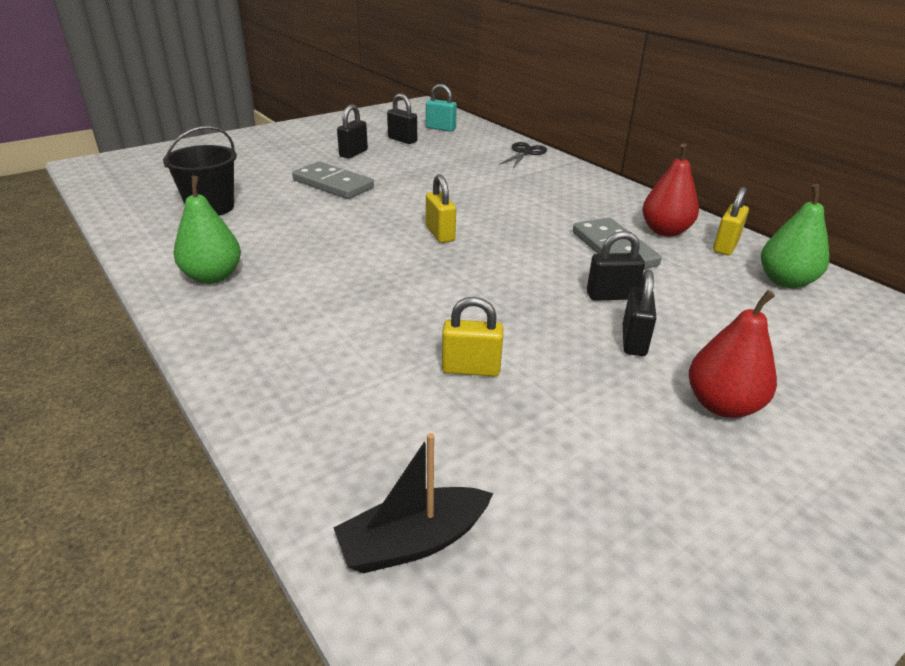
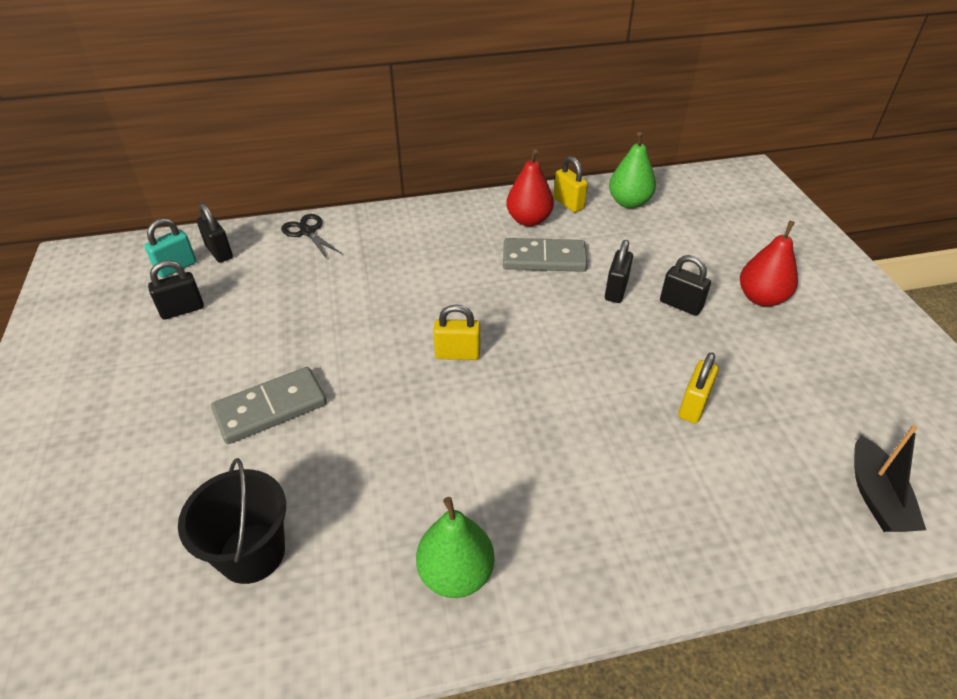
camera: 65 degrees left, 10 degrees up
(353, 153) = (186, 365): black padlock -> black padlock (219, 252)

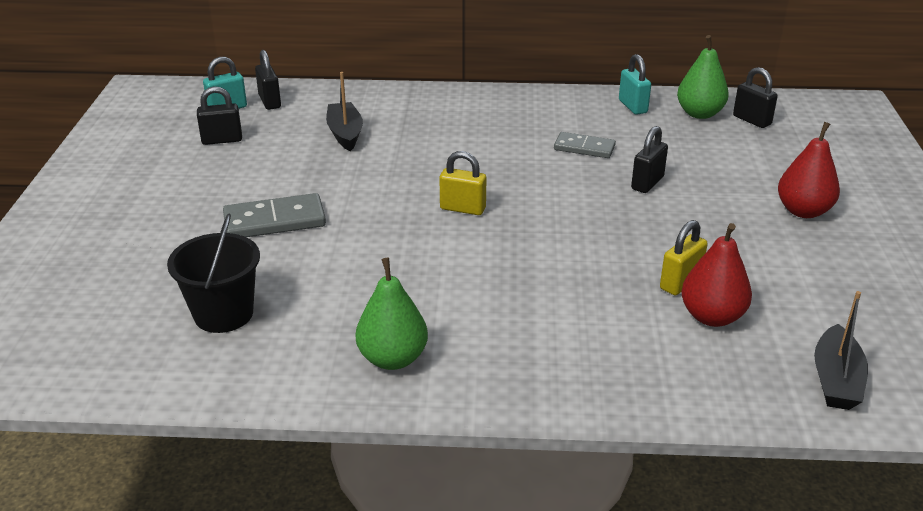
camera: 15 degrees right, 10 degrees down
(307, 232) = (358, 97): black scissors -> none
(309, 280) = (345, 133): none -> black boat
(528, 220) = (583, 115): red pear -> red pear (712, 317)
(544, 259) = (584, 148): grey domino -> grey domino, size x0.66
(568, 203) = (633, 106): yellow padlock -> turquoise padlock
(680, 305) = (710, 204): black padlock -> black padlock (751, 120)

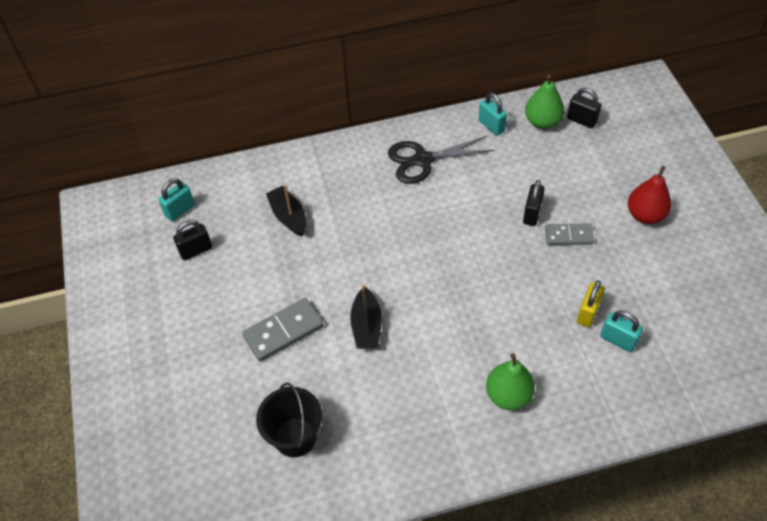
camera: 15 degrees left, 20 degrees up
(269, 102) = (210, 193): black padlock -> none
(393, 358) = (429, 443): green pear -> green pear (508, 395)
(462, 208) = (413, 279): yellow padlock -> none
(532, 118) = (423, 160): none -> black scissors
(584, 148) = (473, 185): grey domino -> grey domino (568, 236)
(712, 317) = (618, 340): red pear -> turquoise padlock
(836, 380) = (708, 375): black boat -> black boat (366, 326)

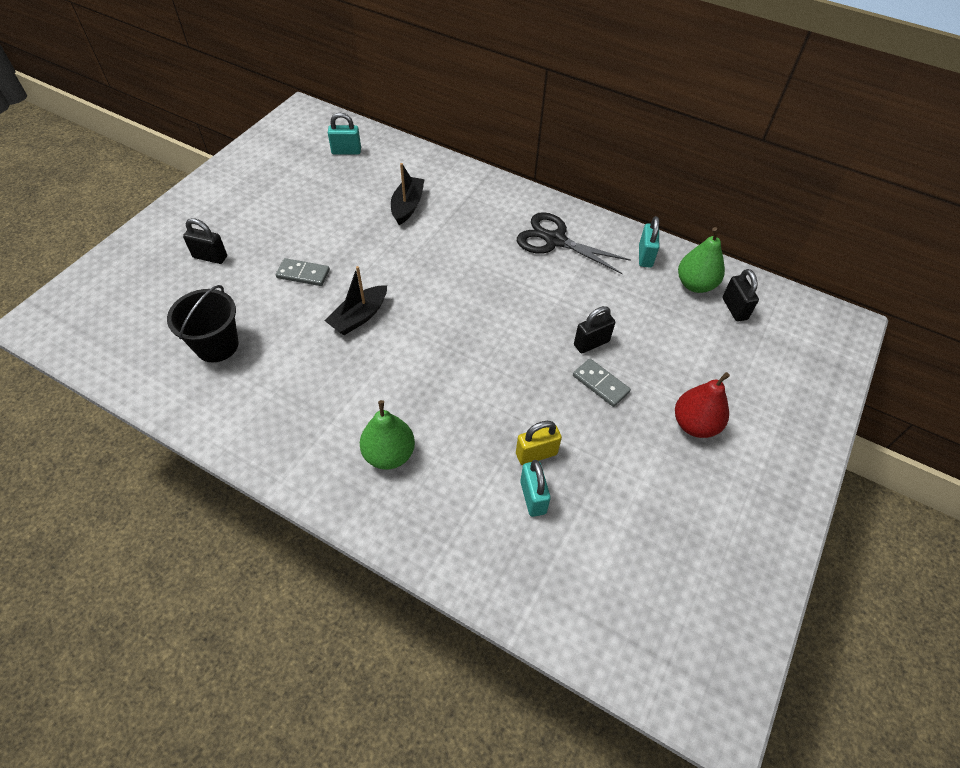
camera: 40 degrees right, 0 degrees up
(196, 250) = (322, 182): black padlock -> black padlock (210, 257)
(283, 331) = (303, 274): grey domino -> grey domino, size x0.66

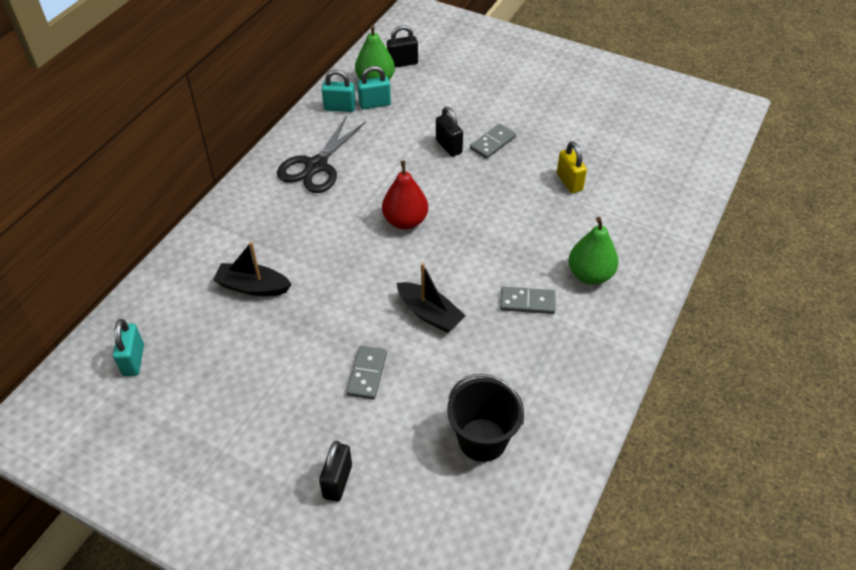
camera: 90 degrees left, 5 degrees down
(360, 393) = (527, 302): none -> grey domino
(533, 497) = (609, 184): turquoise padlock -> turquoise padlock (374, 104)
(695, 424) = (524, 95): red pear -> red pear (405, 221)

